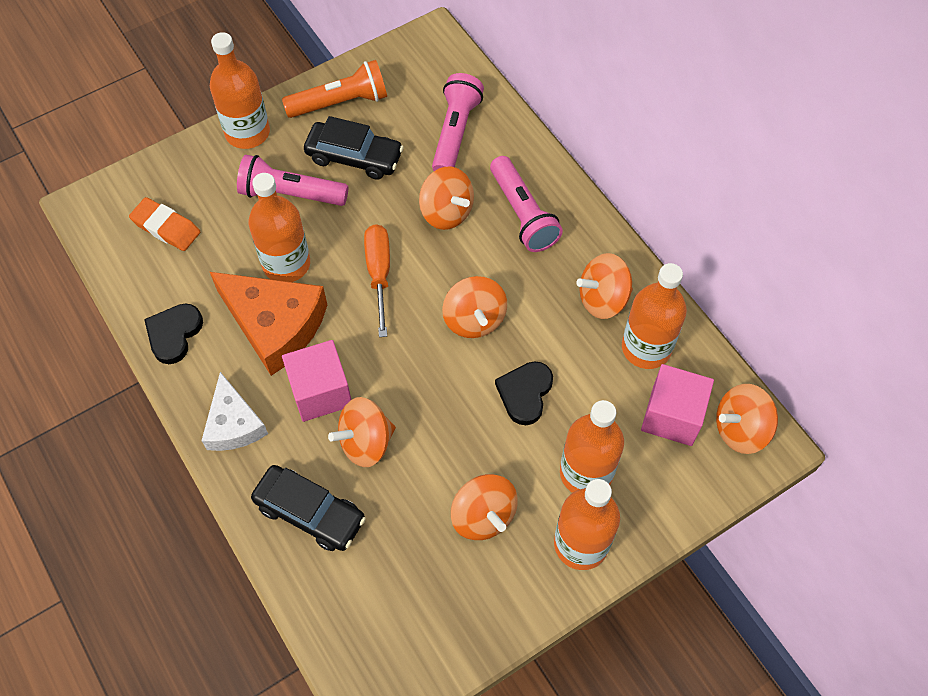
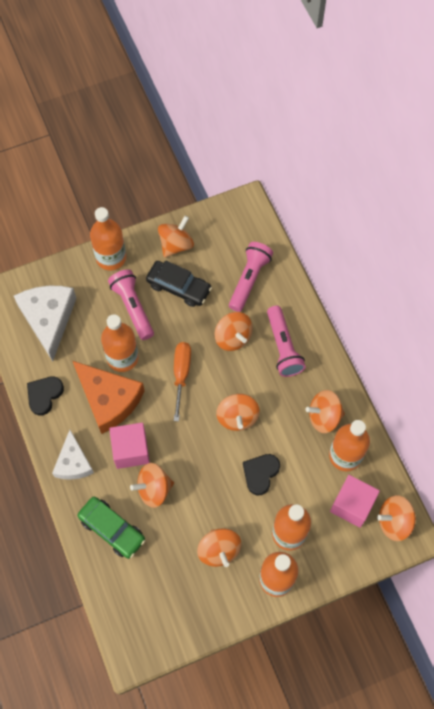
camera: 10 degrees right, 5 degrees up
(166, 227) = (49, 319): orange eraser -> white cheese
(291, 194) = (133, 307): pink flashlight -> pink flashlight turned 45 degrees clockwise
(310, 513) = (112, 529): black car -> green car
(340, 102) = (176, 245): orange flashlight -> orange spinning top

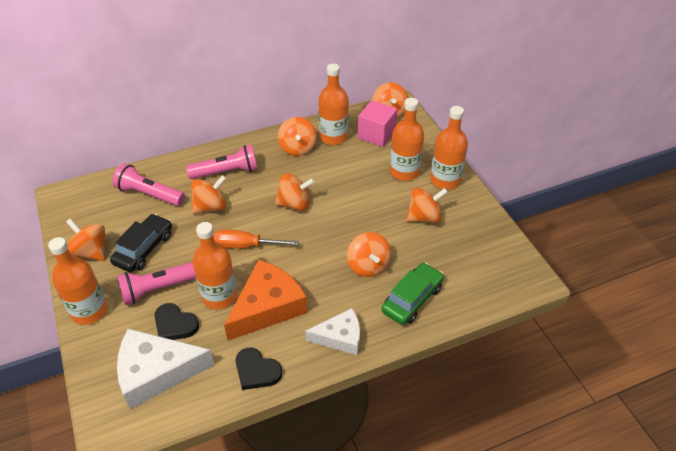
camera: 90 degrees left, 20 degrees down
(131, 450) = (326, 285): pink cube -> none
(260, 473) = (350, 189): black heart -> black heart (175, 324)

